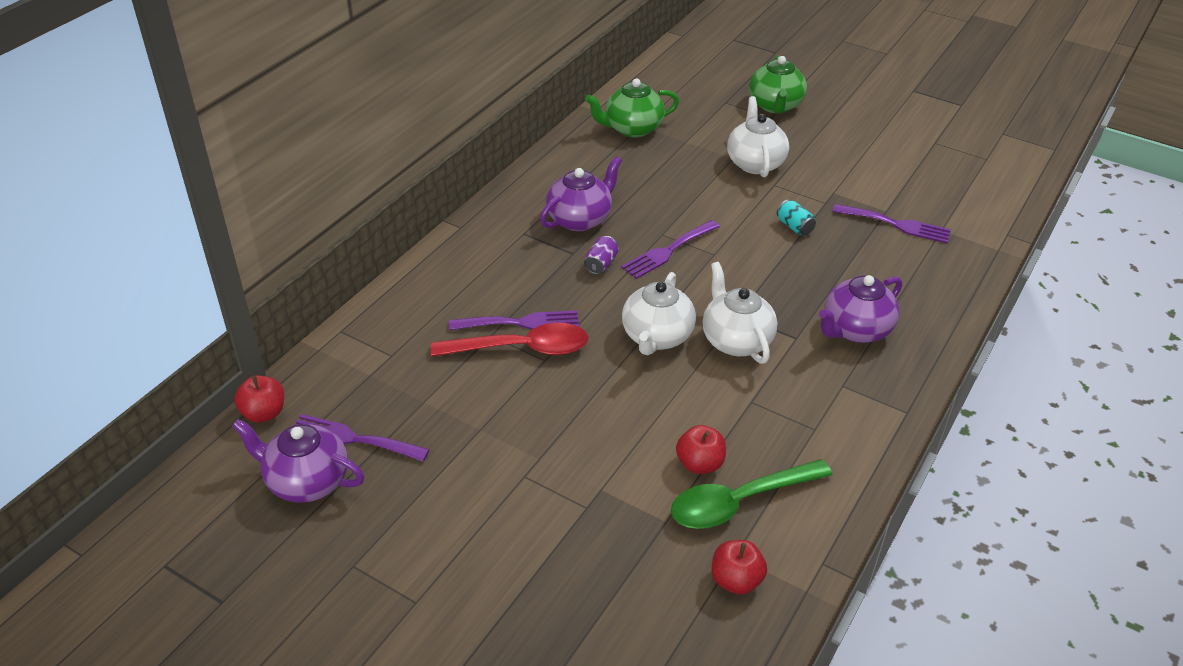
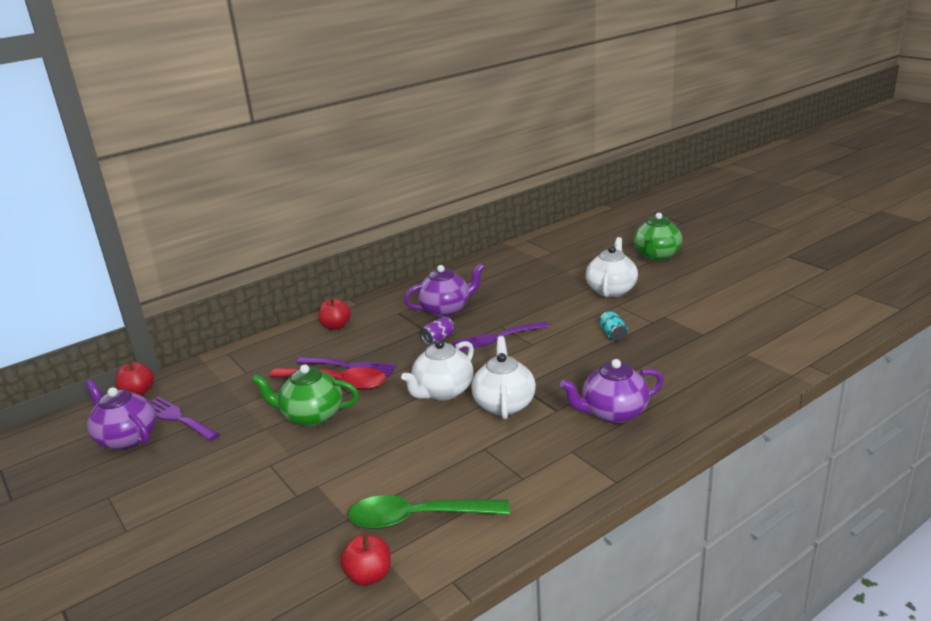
camera: 25 degrees right, 15 degrees down
(632, 128) = (530, 259): green teapot -> green teapot (311, 416)
(699, 464) = (407, 484): red apple -> red apple (336, 326)
(897, 224) = (706, 344): purple fork -> none

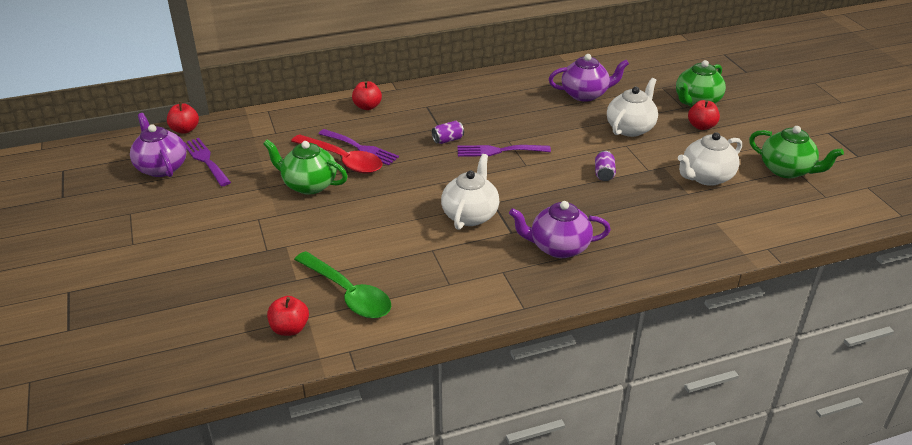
camera: 15 degrees right, 10 degrees up
(417, 518) = (348, 294): green spoon -> green spoon turned 150 degrees counterclockwise
(443, 391) = (425, 190): white teapot -> white teapot (706, 177)
(446, 309) = (469, 112): purple teapot -> purple teapot (585, 94)
(613, 335) = (604, 174): turquoise can -> purple can
(675, 274) = (701, 126): none -> red apple
(776, 294) = (787, 170): none -> green teapot

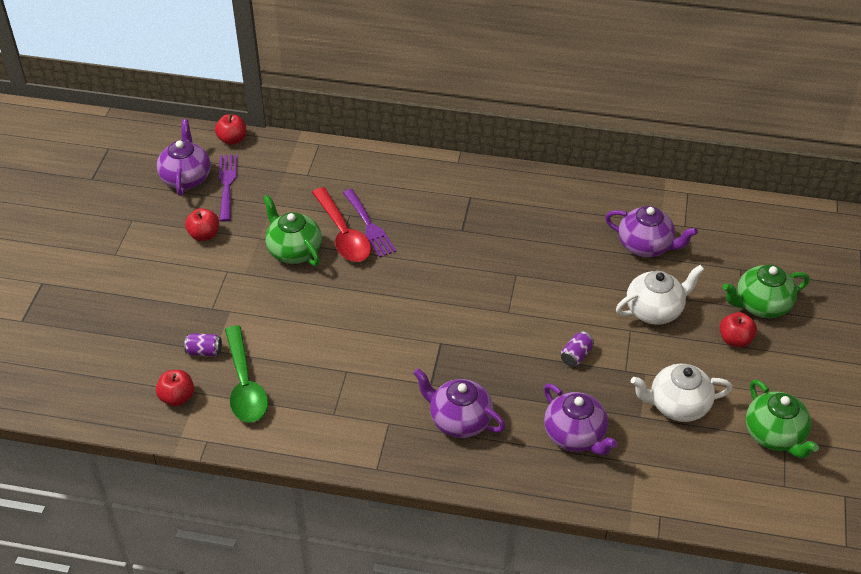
camera: 30 degrees right, 10 degrees up
(367, 106) = (413, 175): red apple -> red apple (204, 235)
(448, 140) = (457, 249): purple can -> purple can (204, 351)
(470, 215) = (409, 348): white teapot -> none
(498, 151) = (495, 283): purple fork -> none
(655, 223) = (575, 436): none -> purple teapot

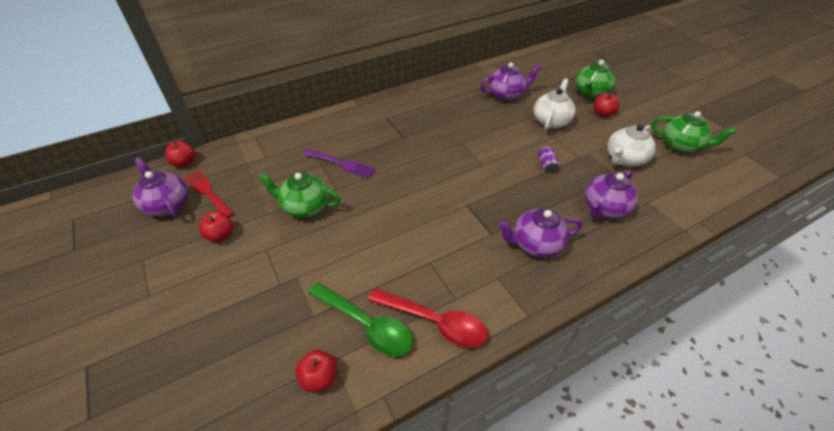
camera: 40 degrees left, 0 degrees up
(204, 351) = (306, 321): purple can -> none
(227, 184) = (207, 192): purple fork -> red fork
(343, 234) = (330, 178): red spoon -> red spoon (435, 322)
(575, 436) = (604, 208): purple teapot -> purple teapot turned 120 degrees clockwise

